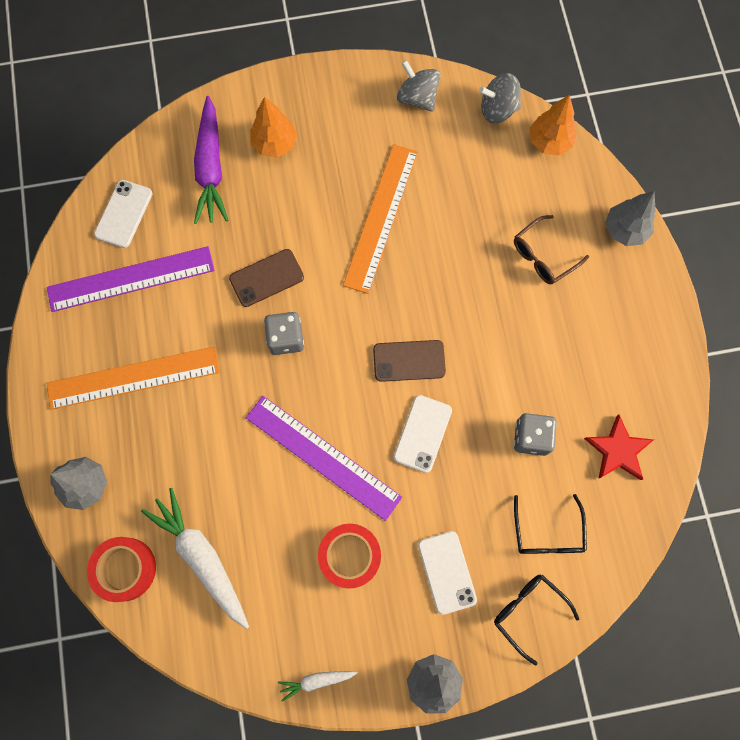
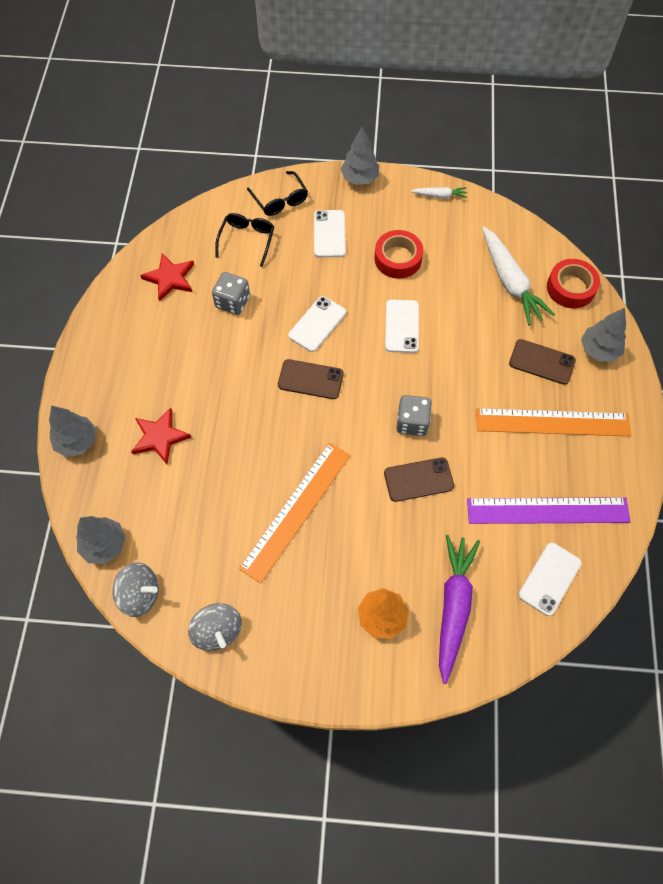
camera: 165 degrees left, 10 degrees down
(152, 451) = (542, 362): none -> brown phone
(323, 457) = (402, 326): purple ruler -> white phone
(544, 255) = (159, 437): brown glasses -> red star
(549, 142) = (104, 545): orange tree -> grey tree

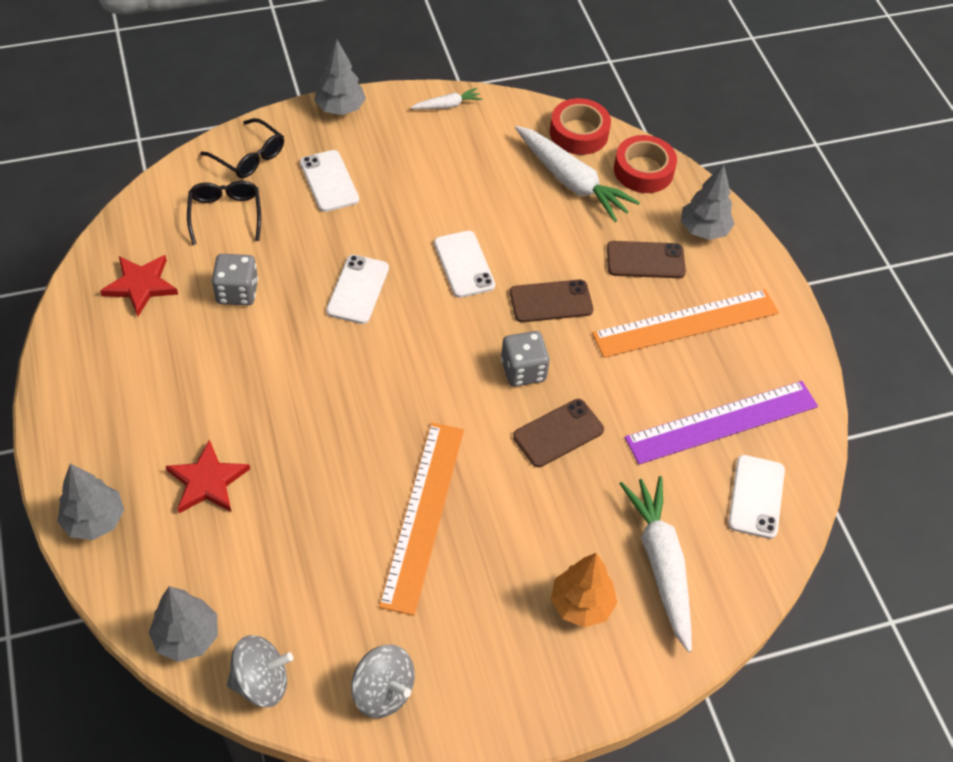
camera: 25 degrees left, 10 degrees down
(310, 379) = (376, 356): brown phone -> brown phone (551, 301)
(398, 259) = (426, 189): red tape -> red tape (579, 133)
(453, 607) = (661, 564): purple carrot -> white carrot

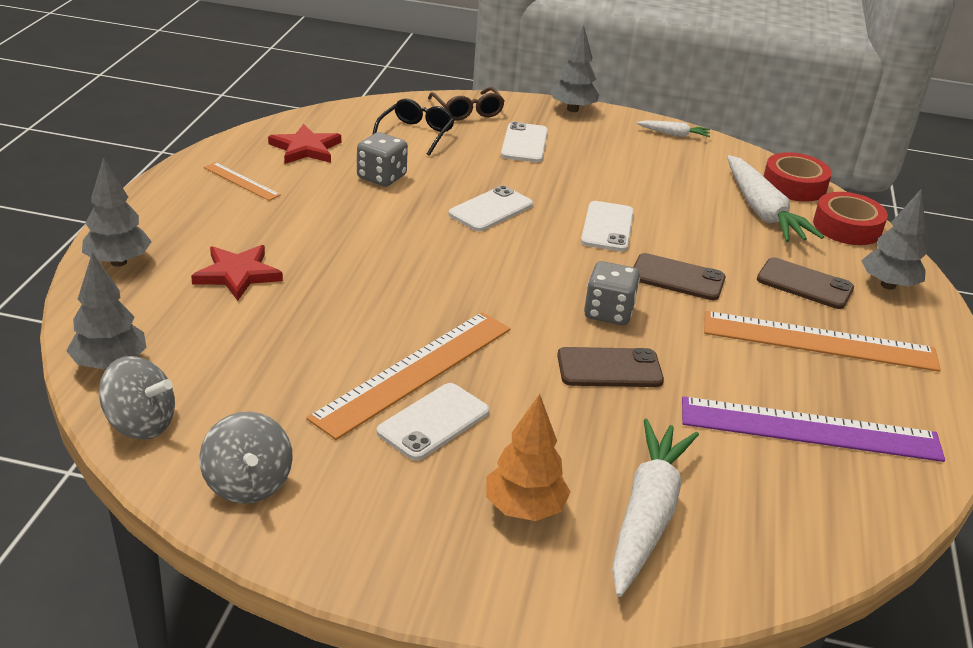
camera: 30 degrees right, 20 degrees down
(117, 361) = (241, 181): none -> orange ruler
(248, 156) = (467, 111): black glasses -> brown glasses
(756, 497) = (811, 506): white phone -> white phone (433, 422)

